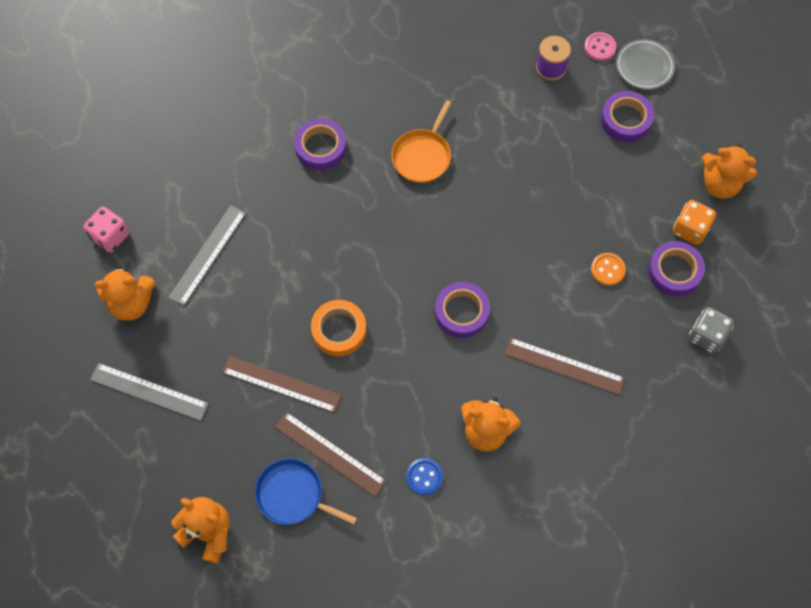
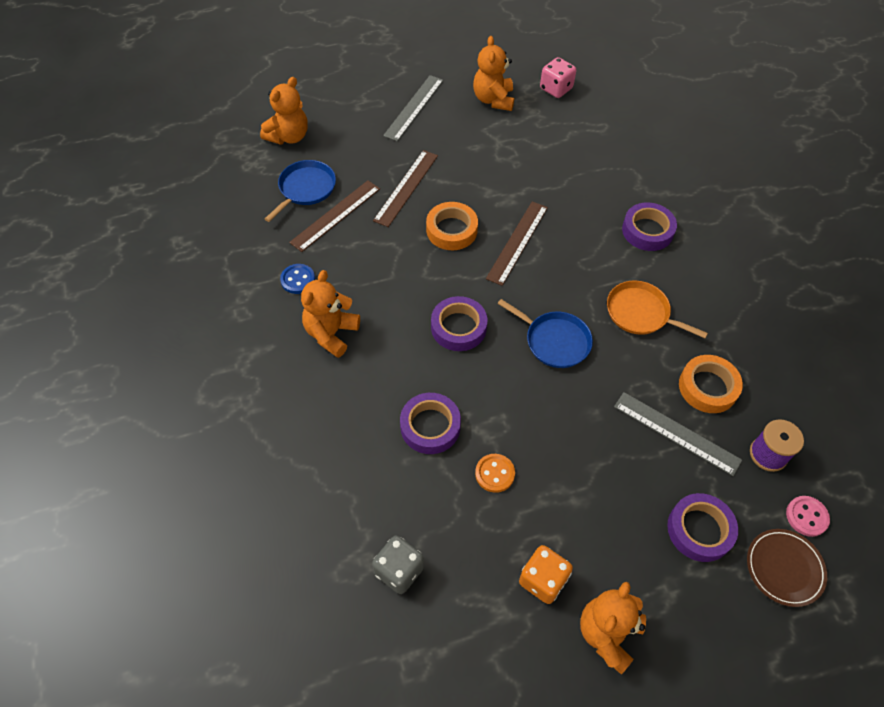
camera: 95 degrees right, 10 degrees down
(207, 254) = (535, 146): grey ruler -> grey ruler (676, 433)
(464, 227) = (554, 341): none -> blue pan
(494, 106) = (707, 387): none -> orange tape
(564, 366) = (386, 411): brown ruler -> brown ruler (517, 242)
(644, 66) = (784, 568): grey plate -> brown plate
(674, 271) = (487, 549): purple tape -> purple tape (430, 426)

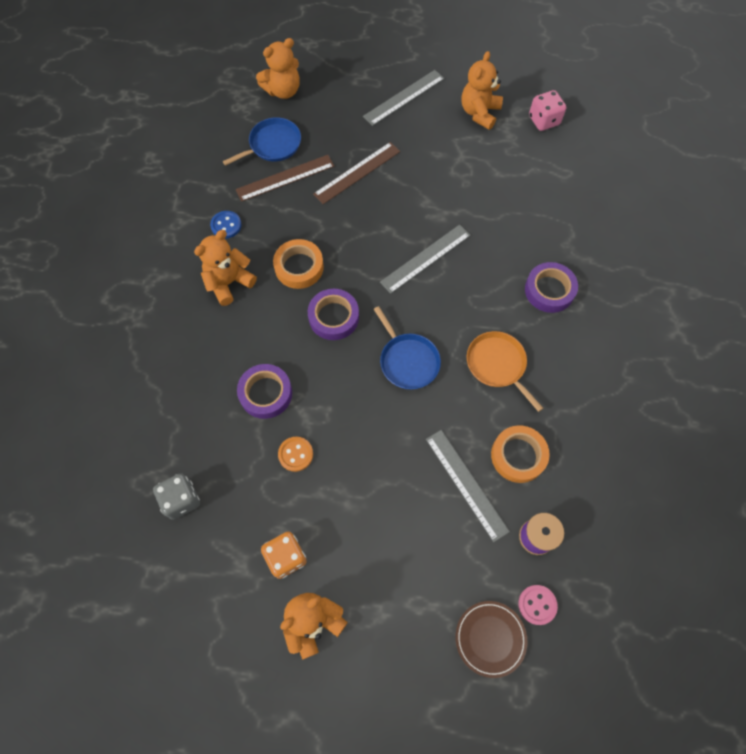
camera: 25 degrees right, 10 degrees up
(451, 230) = (375, 226): orange tape -> orange tape (299, 267)
(517, 242) = (425, 258): brown ruler -> grey ruler
(699, 530) = (437, 574): purple tape -> none

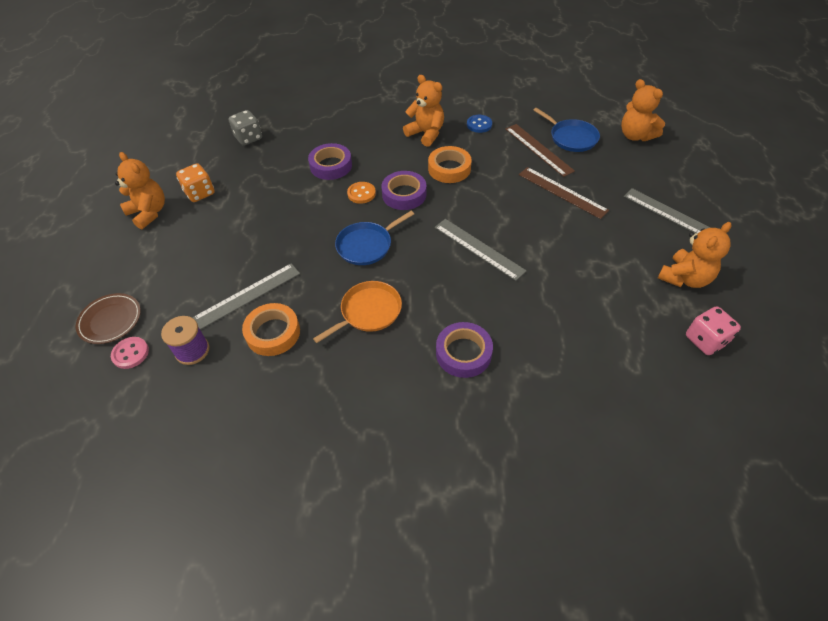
camera: 85 degrees right, 15 degrees down
(295, 454) = (280, 188): orange button -> orange button (361, 193)
(479, 113) = (684, 278): orange teddy bear -> orange teddy bear turned 120 degrees clockwise

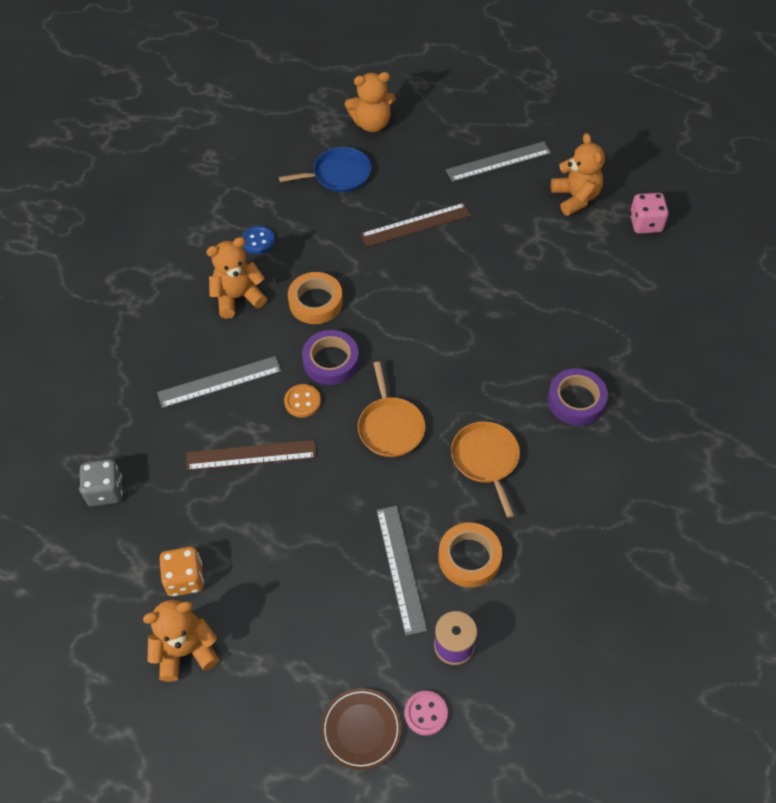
camera: 65 degrees left, 5 degrees up
(331, 166) = (230, 415): purple tape -> none
(367, 245) = (390, 427): blue pan -> orange pan
(479, 248) = (453, 330): grey ruler -> grey ruler (219, 382)
(538, 149) = (338, 210): brown ruler -> brown ruler (251, 455)

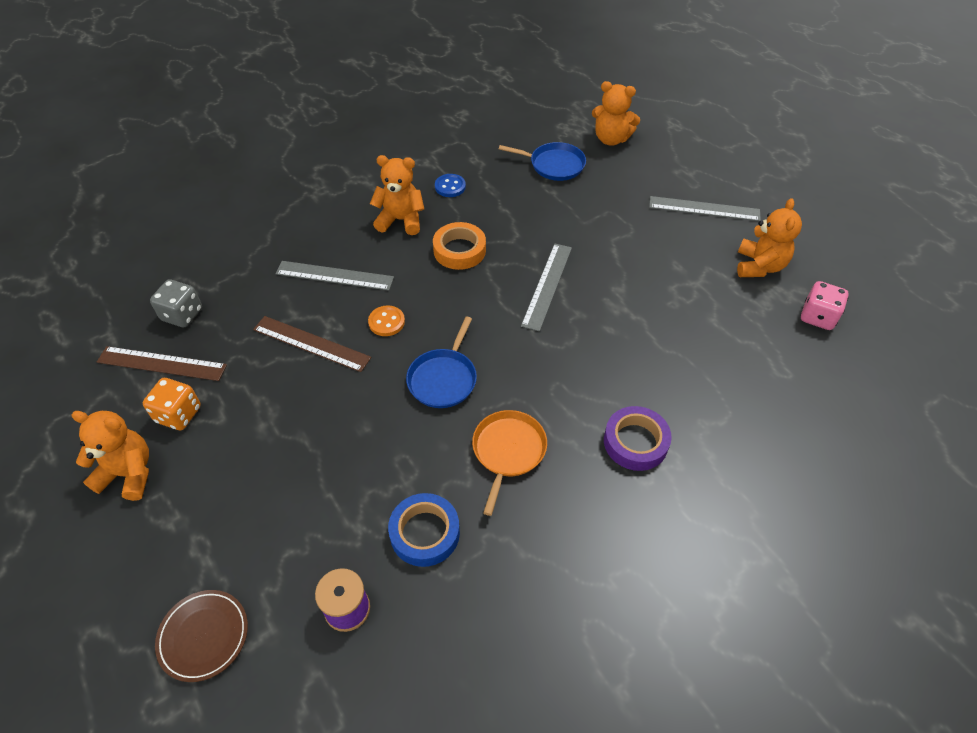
camera: 30 degrees right, 5 degrees down
(331, 361) = (435, 301): purple tape -> none
(390, 427) = (443, 379): orange pan -> blue pan
(401, 568) = (356, 507): grey ruler -> grey ruler (547, 285)
(416, 225) = (591, 228): brown ruler -> brown ruler (161, 364)
(426, 713) = (270, 659): pink button -> none
(469, 558) = (425, 533): orange tape -> blue tape

